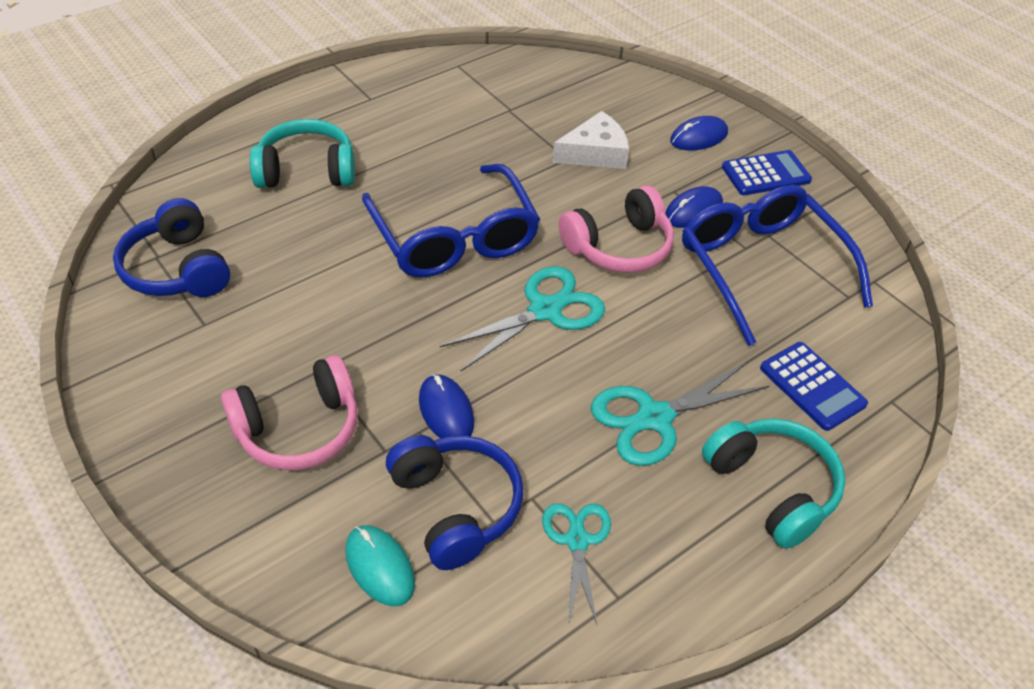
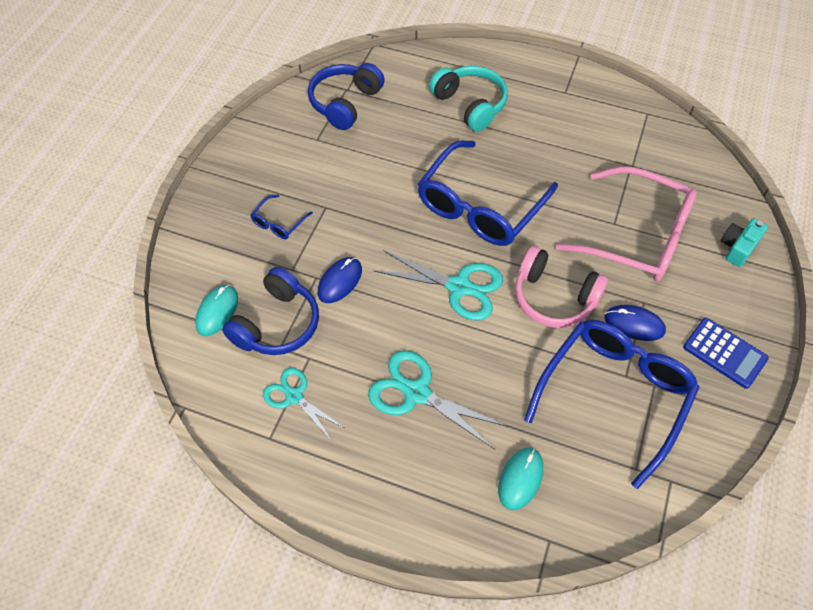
camera: 60 degrees right, 10 degrees up
(298, 428) = (279, 223): pink headphones -> blue glasses
(577, 541) = (294, 396): turquoise scissors -> turquoise scissors turned 105 degrees counterclockwise
(595, 153) = (636, 236): white cheese -> pink glasses
(662, 103) = (738, 247): none -> turquoise camera
(698, 137) = (722, 289): blue mouse -> none
(771, 488) = (408, 489): turquoise headphones -> none
(812, 386) = (520, 479): blue calculator -> turquoise mouse

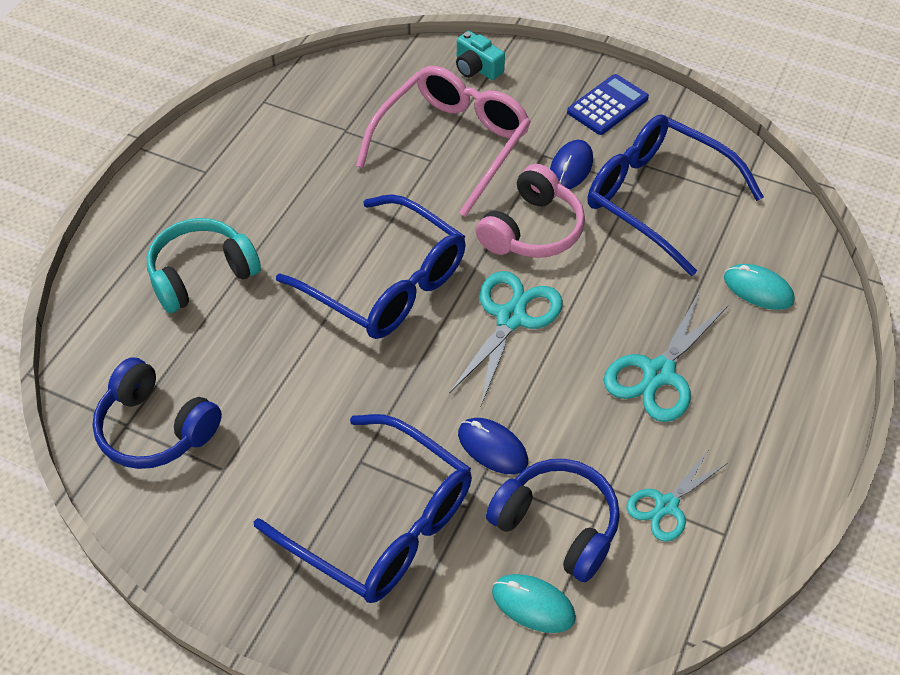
camera: 85 degrees left, 5 degrees down
(279, 223) = (381, 523): blue glasses -> blue glasses, size x2.40

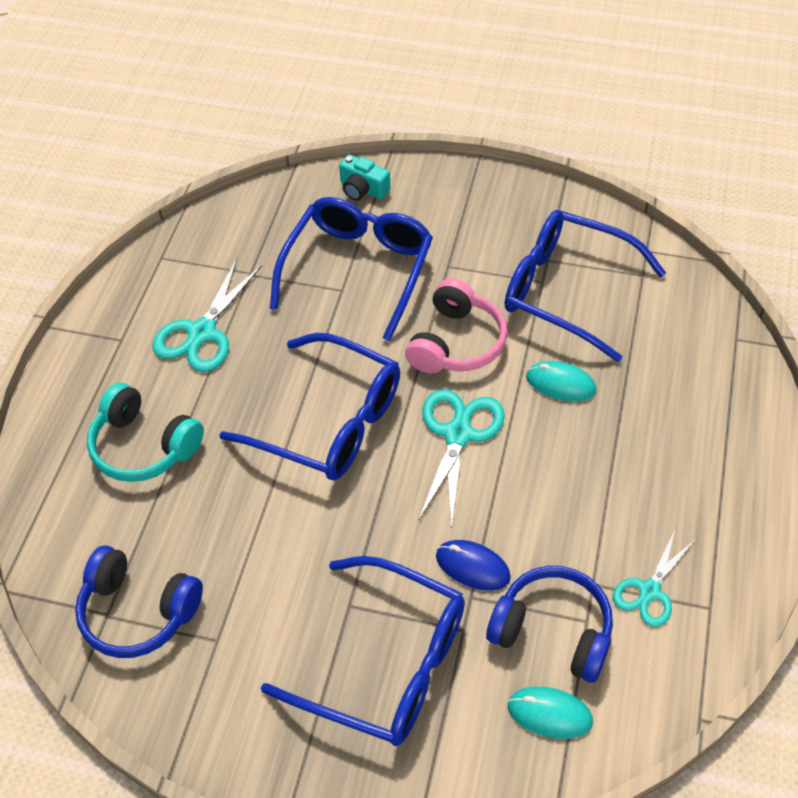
camera: 10 degrees left, 0 degrees up
(202, 275) = (144, 446): turquoise headphones -> turquoise headphones turned 105 degrees counterclockwise
(452, 144) = (358, 270): pink glasses -> blue glasses
(571, 167) = (478, 274): blue mouse -> none
(607, 105) = (497, 206): blue calculator -> none
(659, 373) = (611, 463): turquoise scissors -> turquoise scissors (202, 332)
(758, 289) = (682, 364): turquoise mouse -> turquoise mouse (560, 384)

